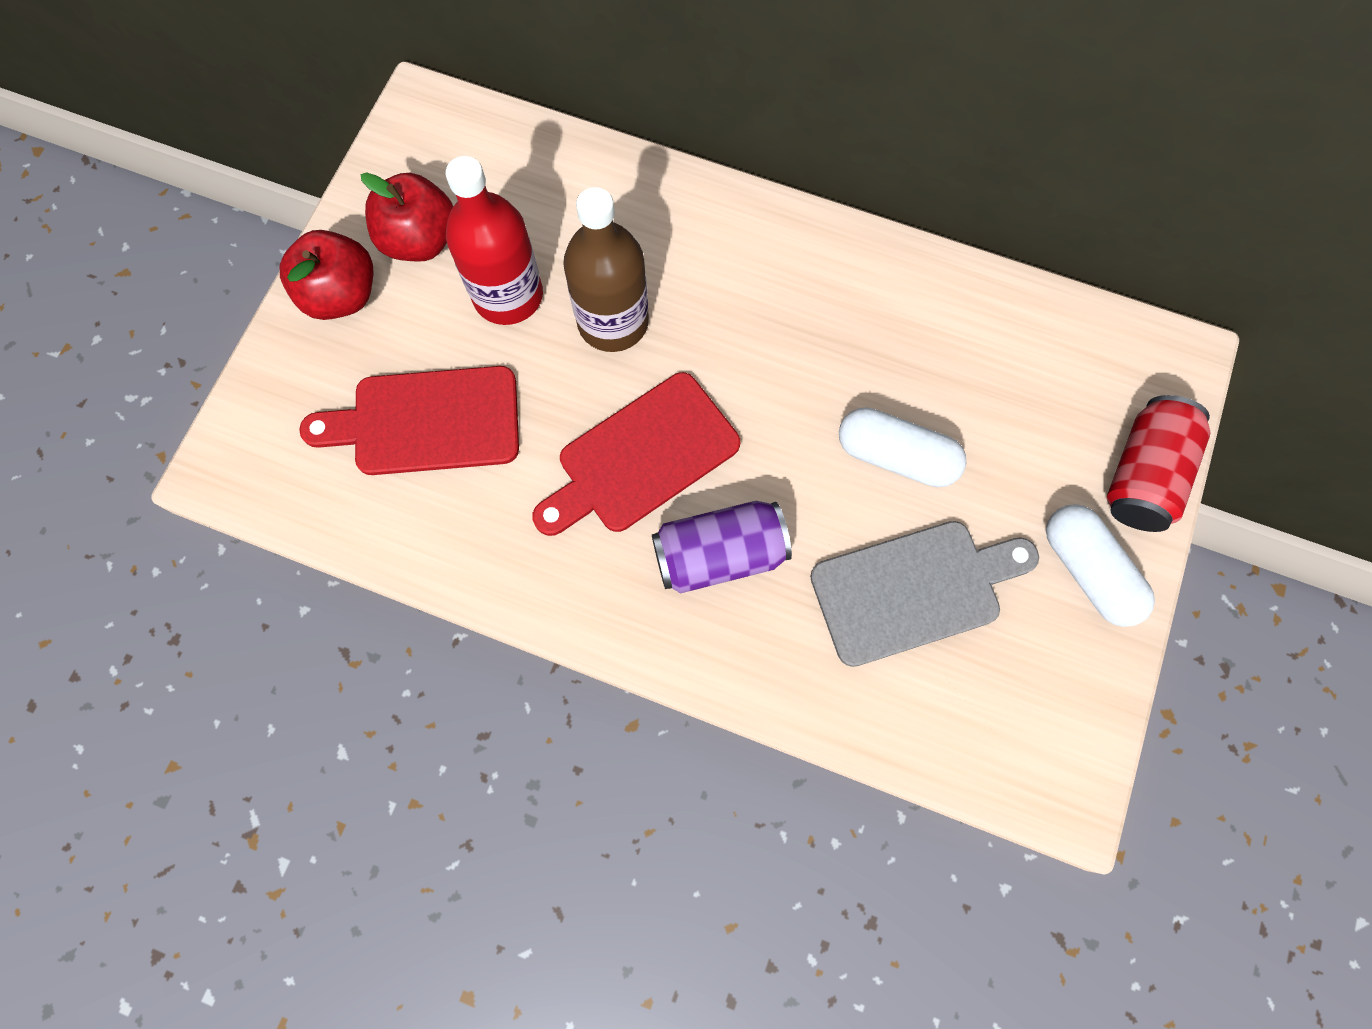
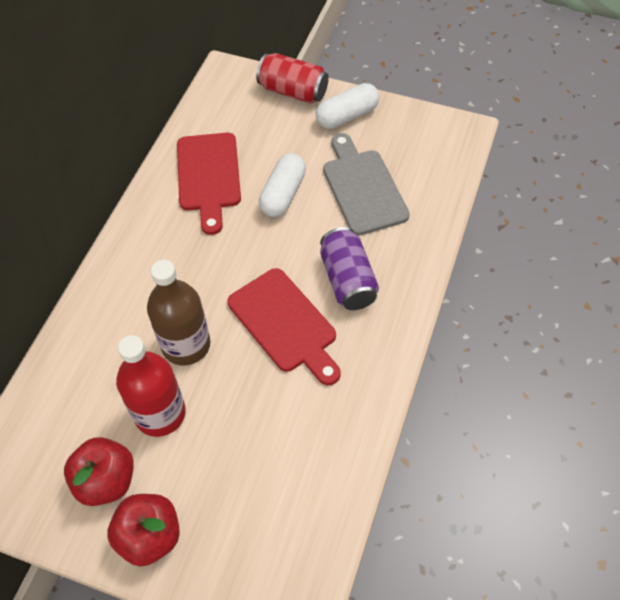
camera: 90 degrees left, 15 degrees down
(427, 422) = (259, 460): red cutting board -> red cutting board (209, 176)

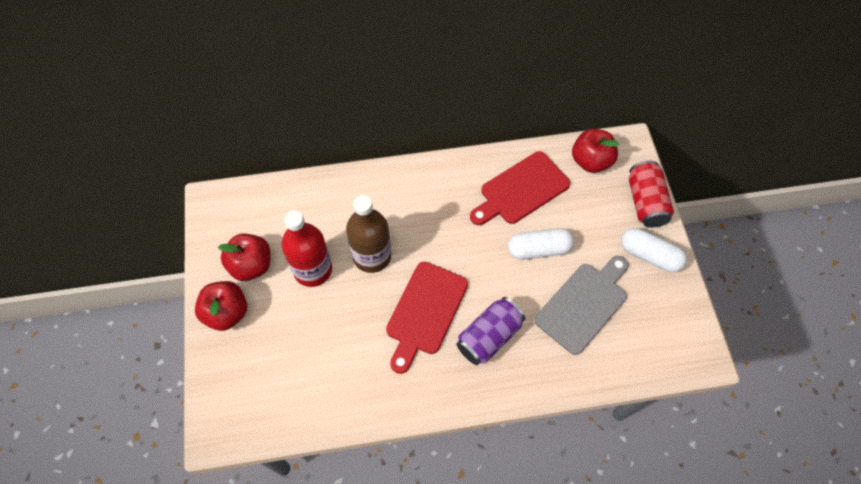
camera: 60 degrees right, 5 degrees up
(220, 108) = (590, 161): none -> red apple

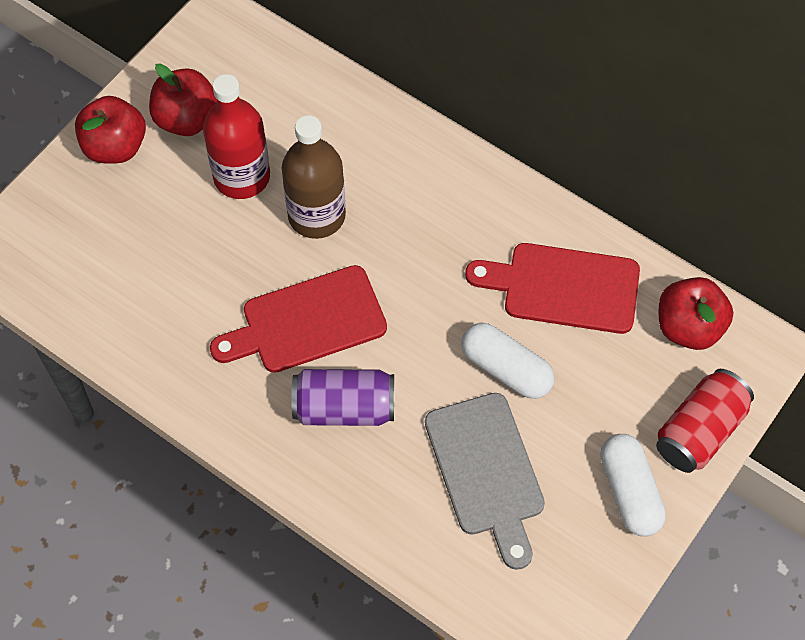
camera: 45 degrees right, 0 degrees up
(583, 304) = (486, 471): grey cutting board -> grey cutting board turned 75 degrees clockwise

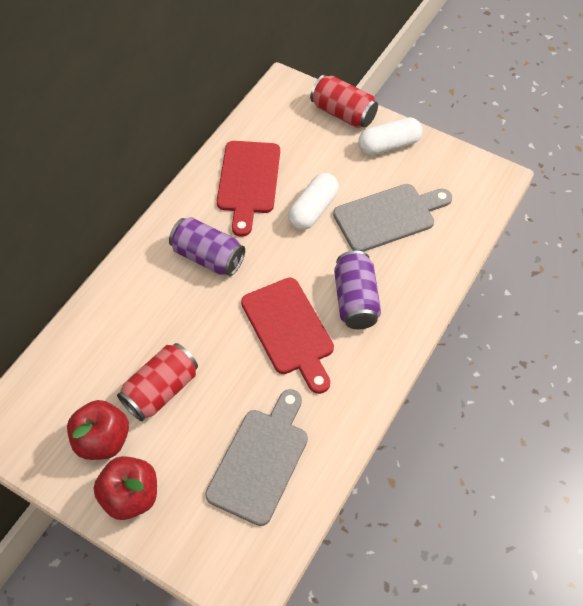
camera: 95 degrees left, 5 degrees down
(133, 277) = (260, 460): none -> grey cutting board
(242, 177) = (161, 390): red bottle -> red can
(316, 215) = (196, 333): brown bottle -> none
(433, 232) = (208, 257): none -> purple can
(689, 327) = (272, 118): red apple -> none

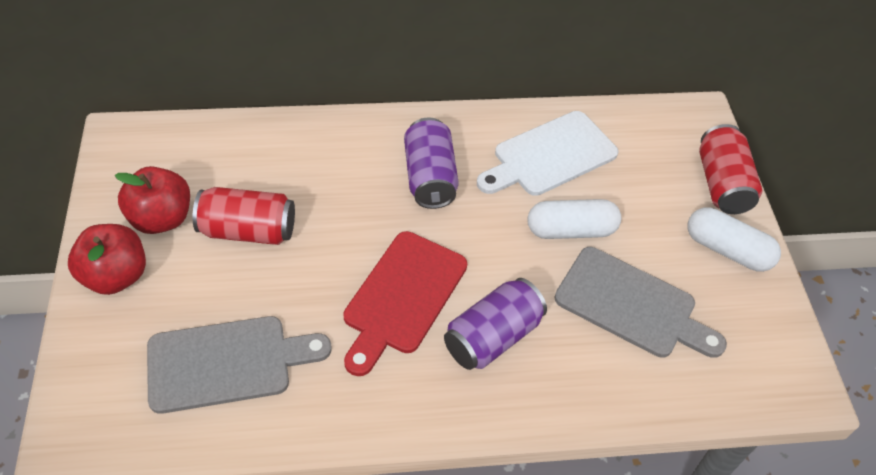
camera: 50 degrees right, 5 degrees down
(248, 181) = (550, 156): red cutting board -> white cutting board

